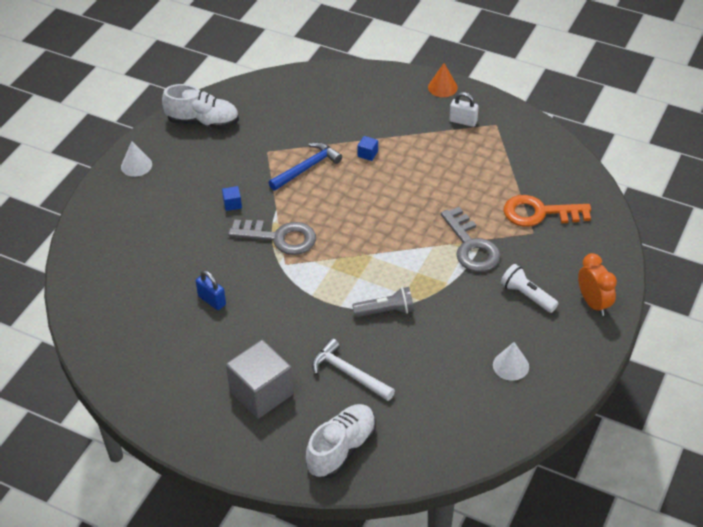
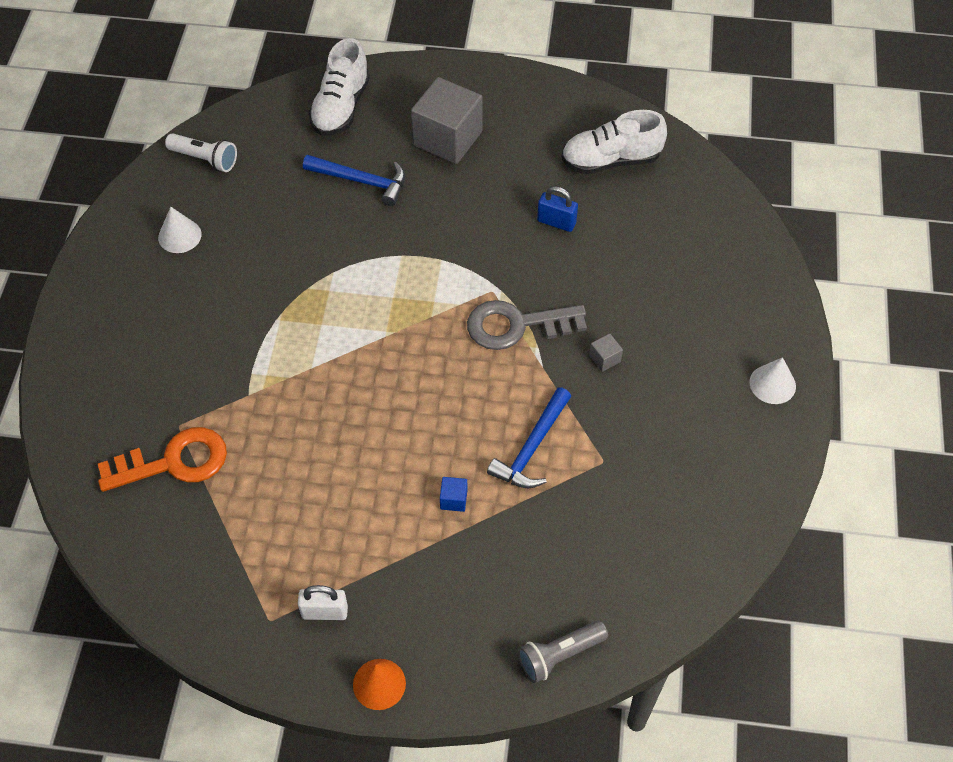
camera: 160 degrees right, 10 degrees up
(203, 122) = (728, 490): white shoe -> white shoe (610, 160)
(232, 204) = (604, 359): blue cube -> grey cube
(349, 373) = (361, 181): white hammer -> blue hammer
(385, 311) = (344, 263): grey flashlight -> grey flashlight (559, 655)
(471, 246) = (260, 381): grey key -> none
(527, 296) = (173, 328): white flashlight -> white flashlight (205, 159)
(593, 303) = (87, 340): orange clock -> none

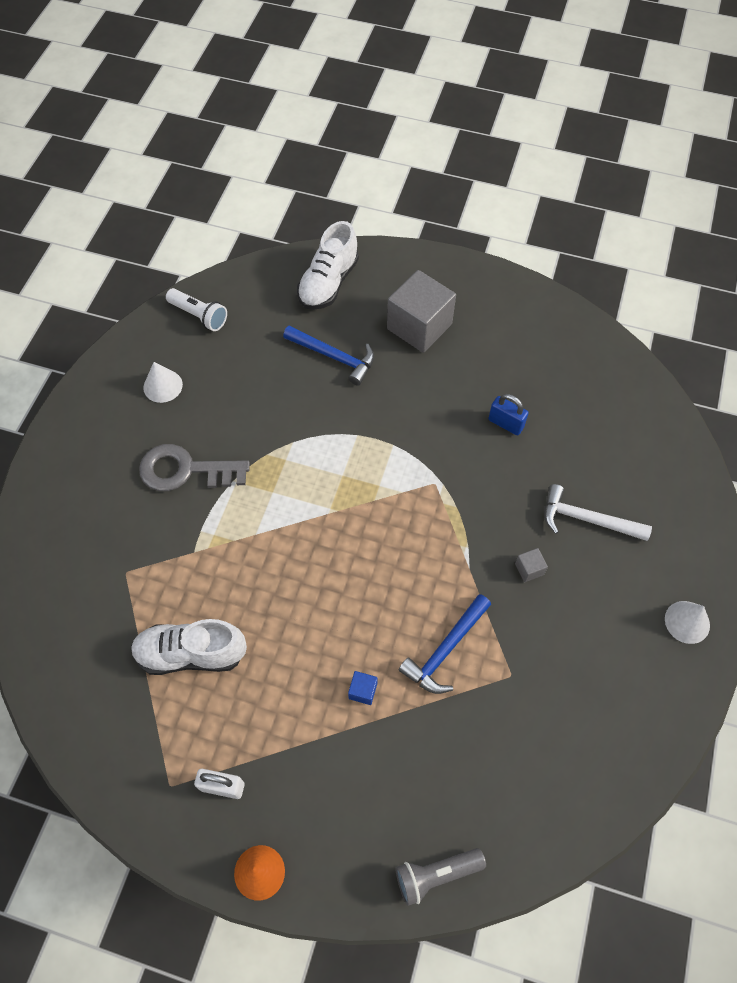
camera: 10 degrees right, 5 degrees up
(173, 462) = (114, 608): orange key -> none
(517, 325) = (452, 522): grey key -> grey key (186, 470)
(610, 160) = (566, 369): white shoe -> white shoe (191, 653)
(655, 302) = (586, 519): none -> white hammer

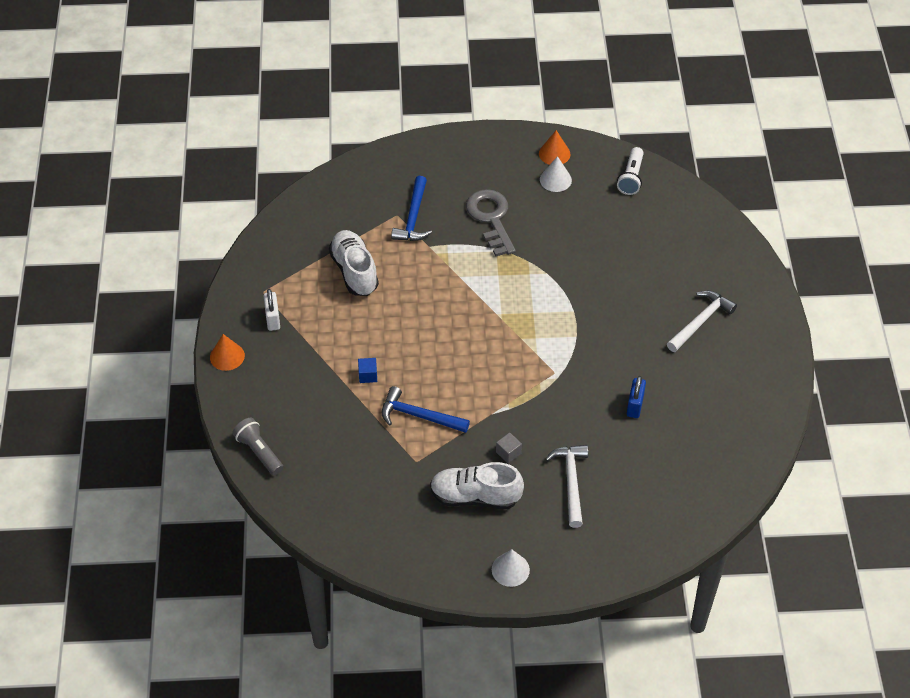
camera: 70 degrees right, 10 degrees down
(124, 373) = (554, 153): none -> orange cone
(328, 283) = (711, 248): white shoe -> white shoe (475, 496)
(334, 357) = (638, 274): blue hammer -> blue hammer (413, 218)
(419, 326) = (701, 321): grey cube -> white hammer

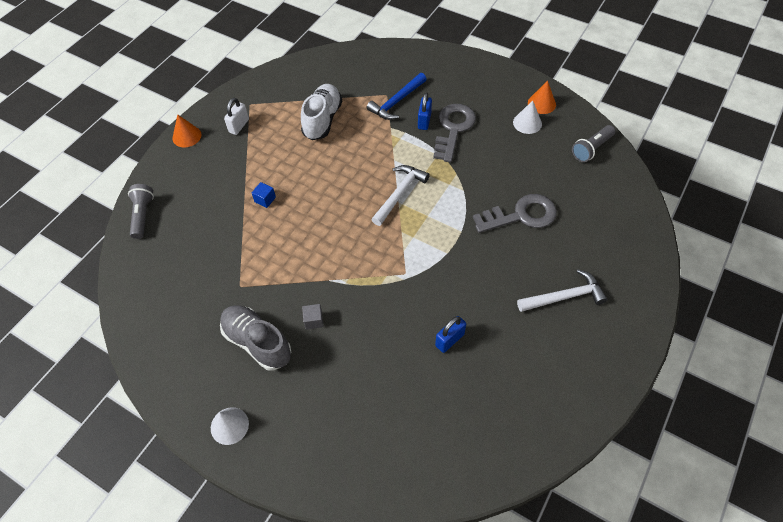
camera: 35 degrees right, 5 degrees up
(419, 416) = (273, 250): blue hammer -> none
(457, 224) = (424, 121): none -> blue padlock
(475, 496) = (257, 342): white shoe -> grey shoe
(571, 482) = (342, 377): white hammer -> white hammer (400, 194)
(614, 270) = (521, 215): none -> grey key
(631, 178) = (591, 149): white flashlight -> grey flashlight

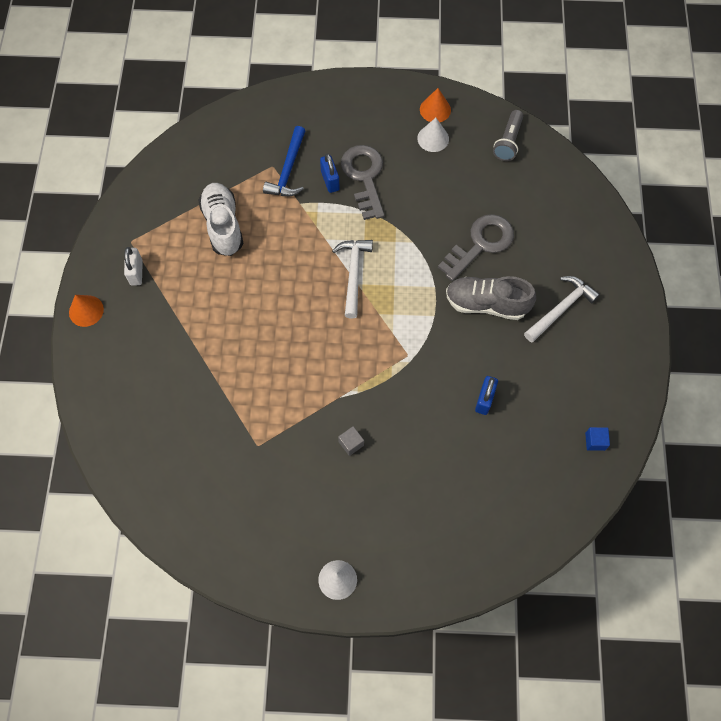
camera: 30 degrees left, 10 degrees up
(142, 215) = (103, 422): grey flashlight -> none
(257, 342) = (312, 491): grey shoe -> grey shoe (486, 304)
(265, 199) = (221, 343): blue cube -> blue cube (595, 441)

